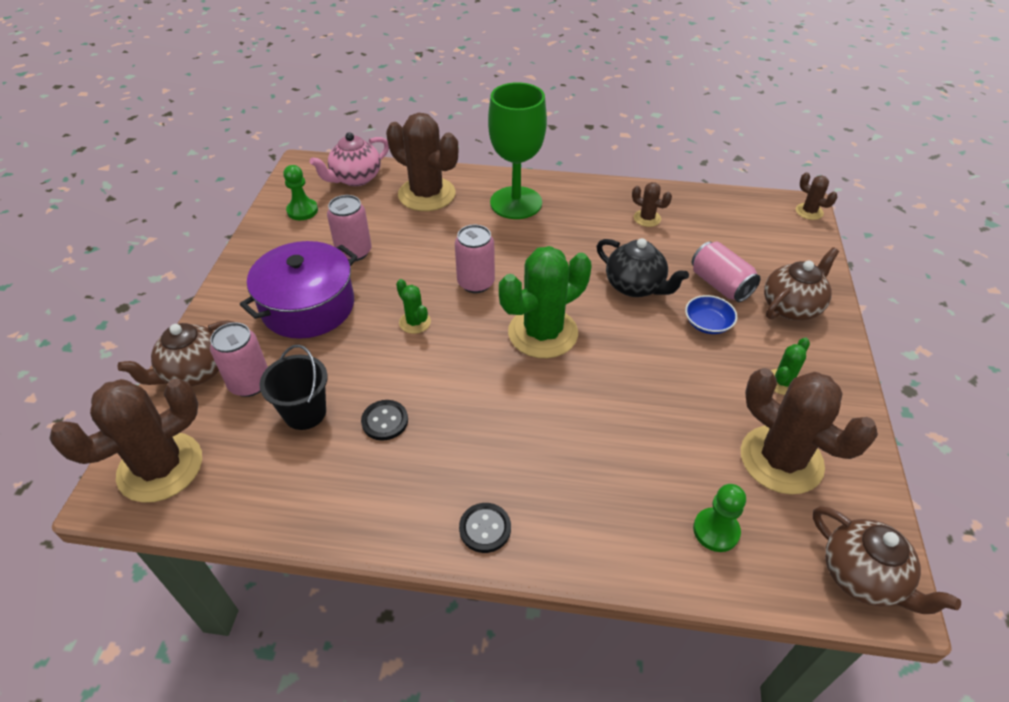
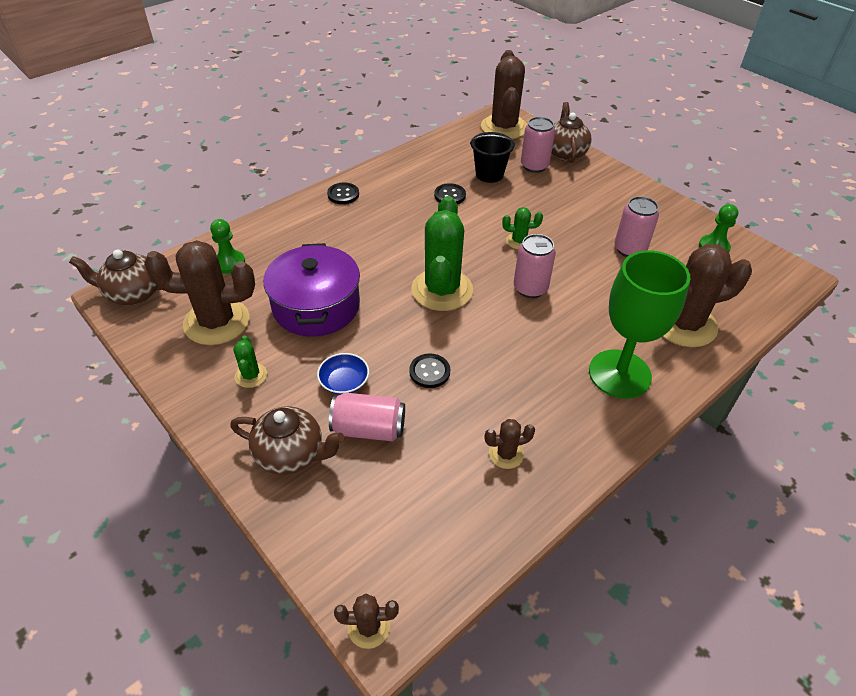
camera: 130 degrees right, 0 degrees up
(308, 306) = (584, 207): purple pot -> purple pot (316, 306)
(355, 178) = (747, 295): pink teapot -> none
(635, 286) = (429, 372): black teapot -> black button
(791, 307) = (291, 454): brown teapot -> brown teapot turned 75 degrees counterclockwise

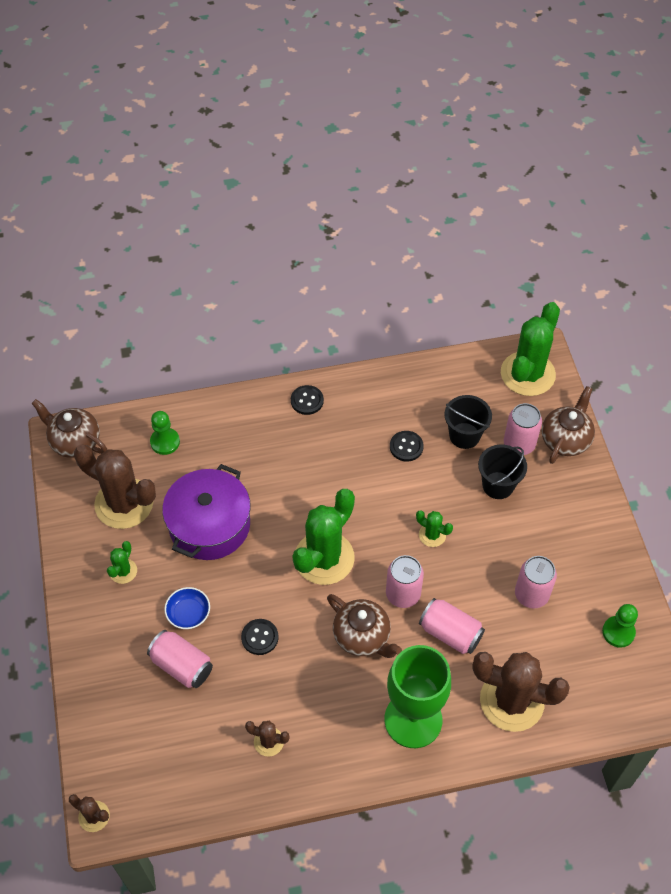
camera: 30 degrees right, 10 degrees up
(291, 454) = (115, 658): brown teapot -> brown teapot (362, 637)
(504, 127) = (527, 374): brown cactus -> green cactus
(541, 194) = (498, 485): none -> black bucket
(592, 299) = (450, 633): none -> pink can

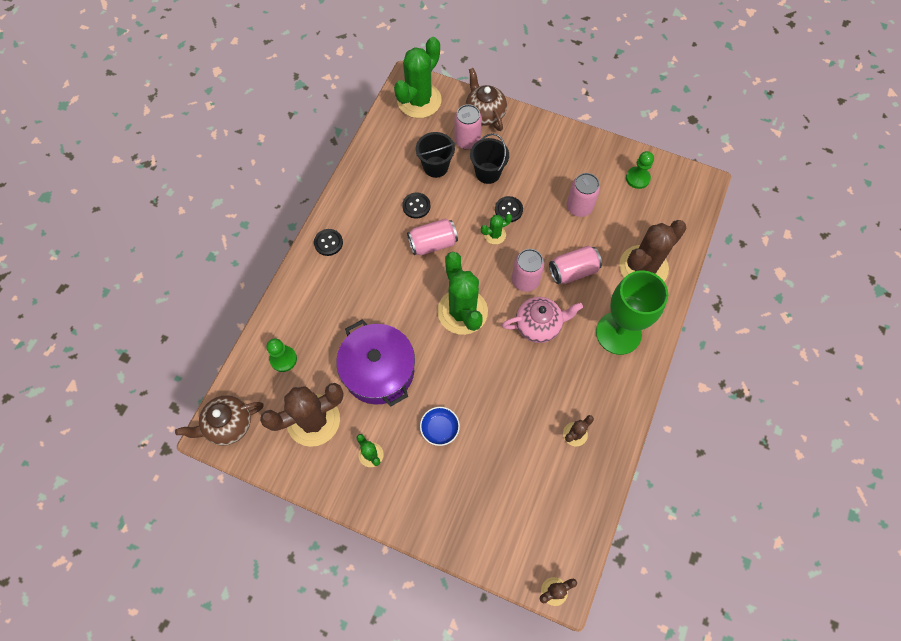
camera: 55 degrees left, 10 degrees up
(182, 666) = (478, 458): pink can -> pink can (432, 243)
(259, 637) = (493, 391): black button -> black button (508, 210)
(362, 637) = (538, 325): brown teapot -> pink teapot
(527, 374) = (419, 100): green cactus -> green cactus turned 60 degrees clockwise

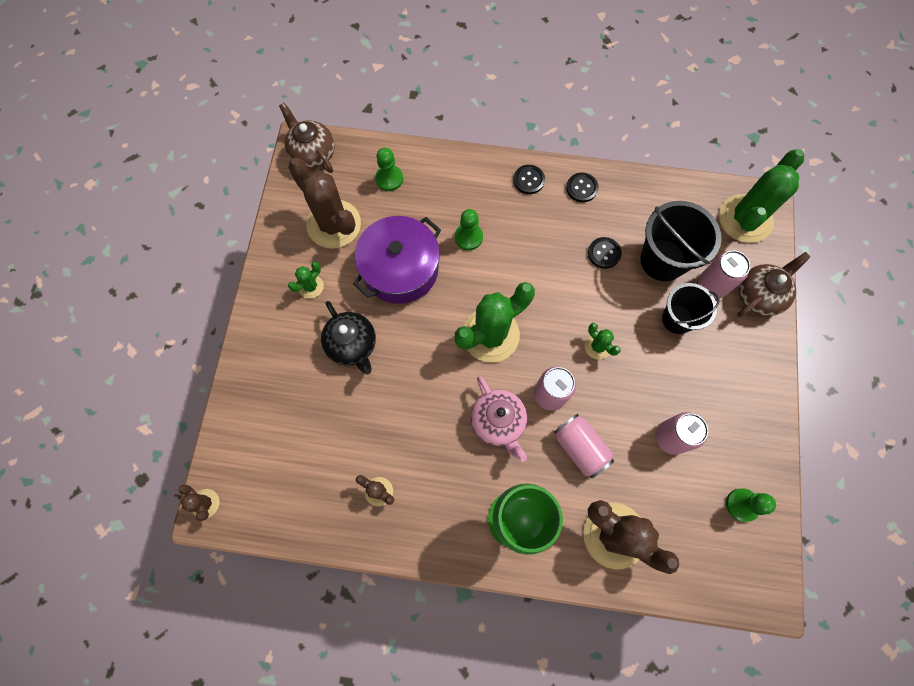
camera: 75 degrees right, 5 degrees up
(366, 305) = (468, 237): none -> green pawn
(419, 100) = (745, 219): green cactus -> green cactus turned 75 degrees counterclockwise
(432, 243) = (563, 283): pink can -> none
(435, 167) = (662, 260): black bucket -> black bucket, size x1.51
(439, 428) = (352, 345): blue bowl -> black teapot
(508, 210) = (636, 354): black button -> black button (581, 188)

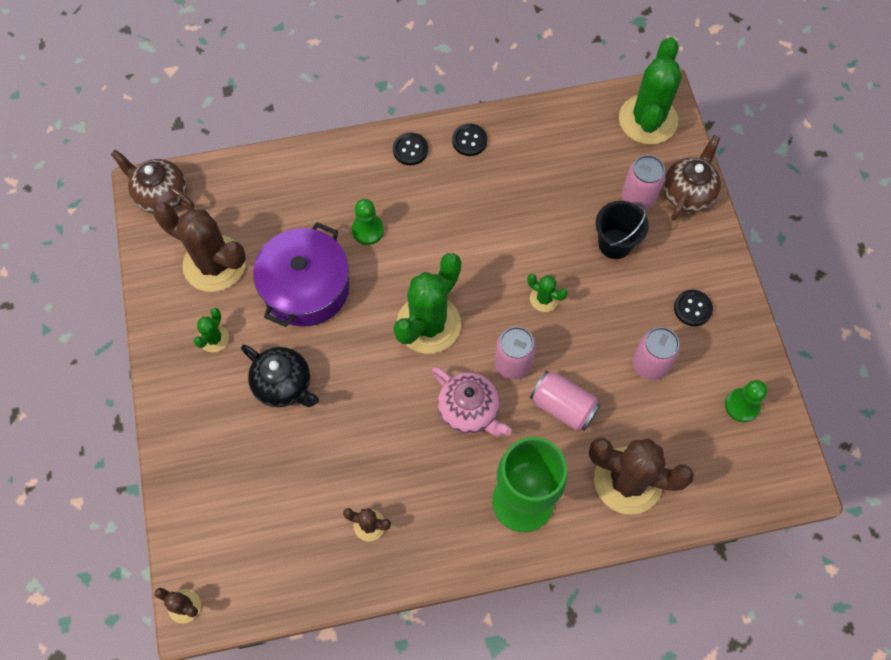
camera: 20 degrees left, 5 degrees down
(389, 179) = (258, 196): green pawn -> none
(604, 253) = (517, 201): black button -> black button (692, 308)
(662, 260) = (579, 188): black bucket -> none

